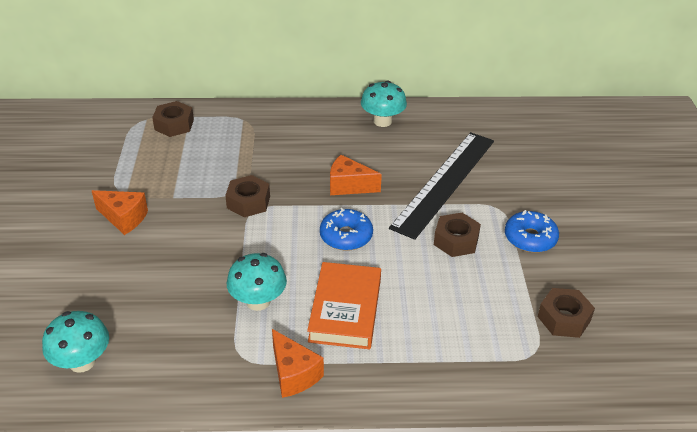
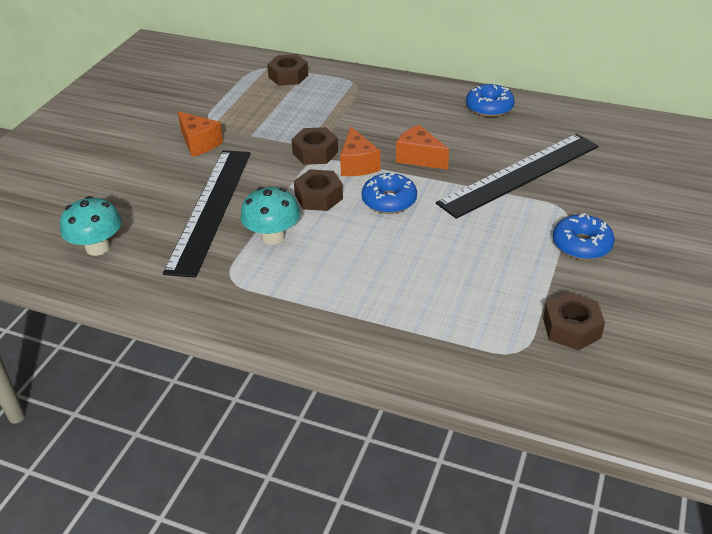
camera: 25 degrees right, 0 degrees up
(178, 287) = (210, 209): none -> black ruler
(293, 374) = (267, 305): orange cheese -> orange cheese (358, 165)
(345, 310) = (349, 263): orange book -> none
(382, 121) = (489, 107): turquoise mushroom -> blue donut
(456, 240) = (498, 229): brown nut -> brown nut (318, 197)

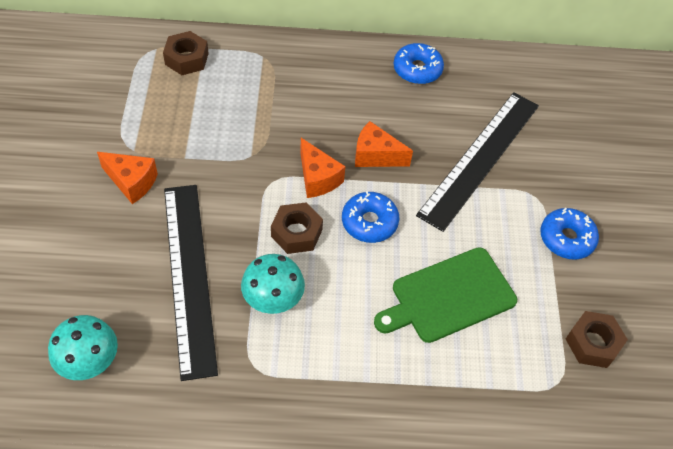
camera: 25 degrees left, 15 degrees up
(315, 152) = (266, 170): brown nut -> none
(438, 265) = (449, 297): none -> green cutting board

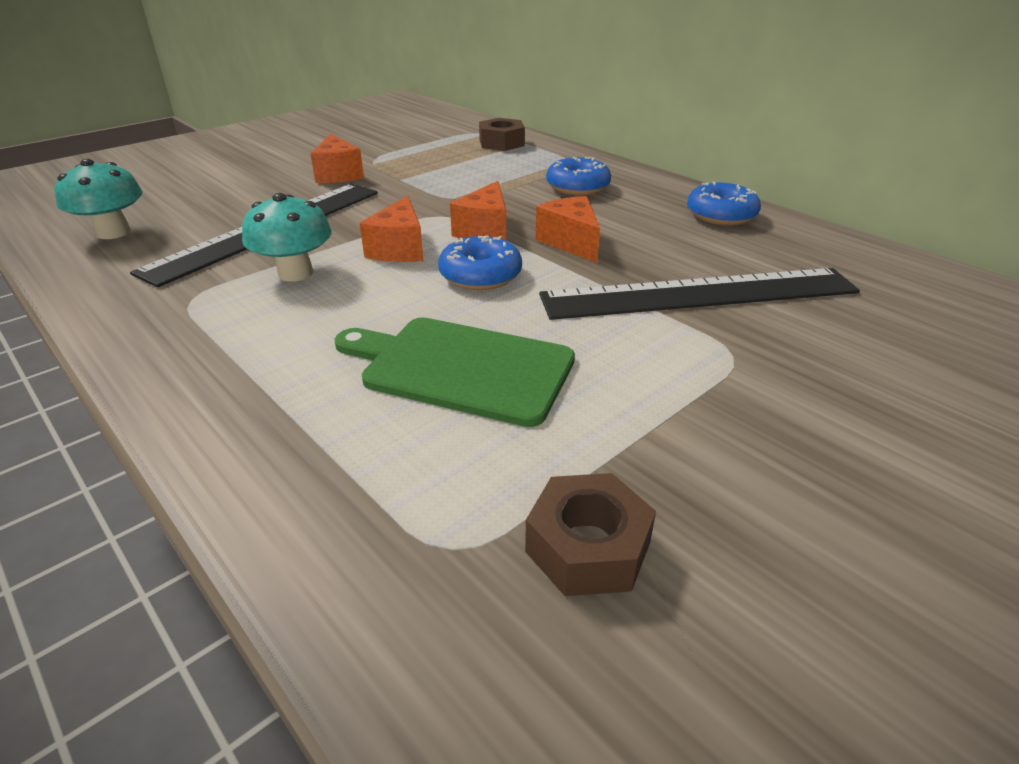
camera: 50 degrees right, 20 degrees down
(296, 233) = (399, 249): brown nut -> orange cheese
(566, 238) = (724, 414): blue donut -> blue donut (577, 187)

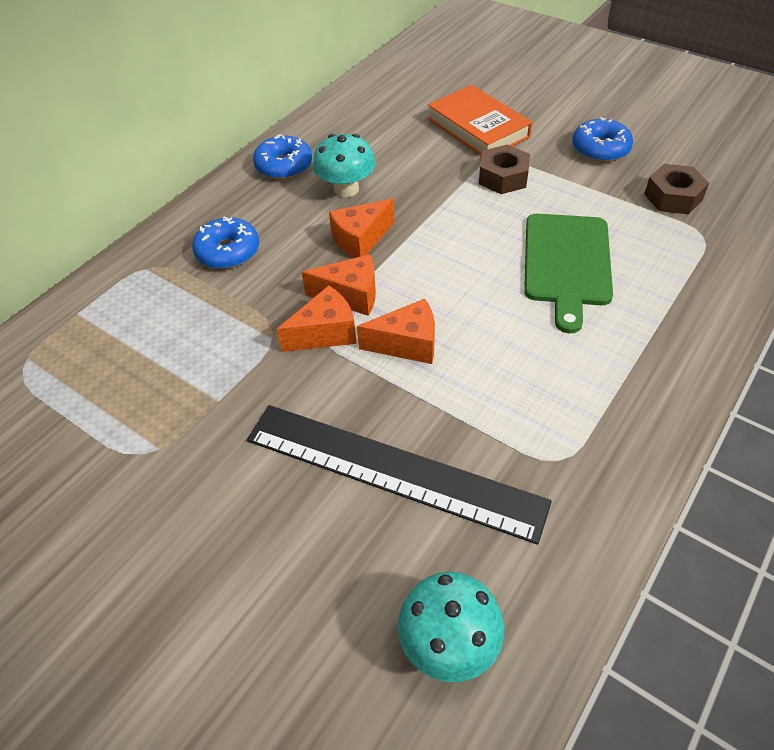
camera: 100 degrees left, 15 degrees up
(295, 273) = (480, 403): turquoise mushroom -> turquoise mushroom (346, 189)
(338, 174) = (206, 471): orange cheese -> orange cheese (325, 333)
(480, 275) = (438, 280): blue donut -> blue donut (600, 149)
(501, 143) = (75, 335): brown nut -> brown nut (503, 177)
(699, 294) = (425, 173): black ruler -> none
(832, 355) = (478, 128): none -> orange book

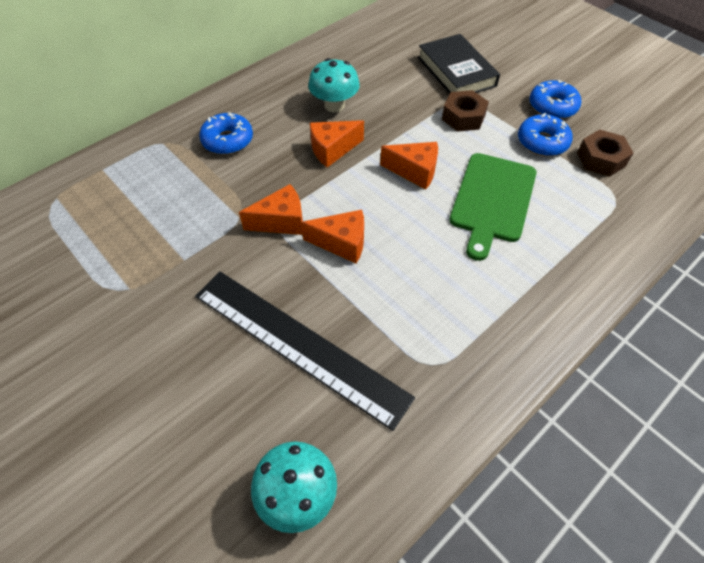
camera: 10 degrees right, 5 degrees up
(284, 166) = (292, 78): blue donut -> blue donut (542, 142)
(350, 296) = (310, 194): orange cheese -> orange cheese (414, 171)
(478, 128) = (456, 71): orange book -> black book

